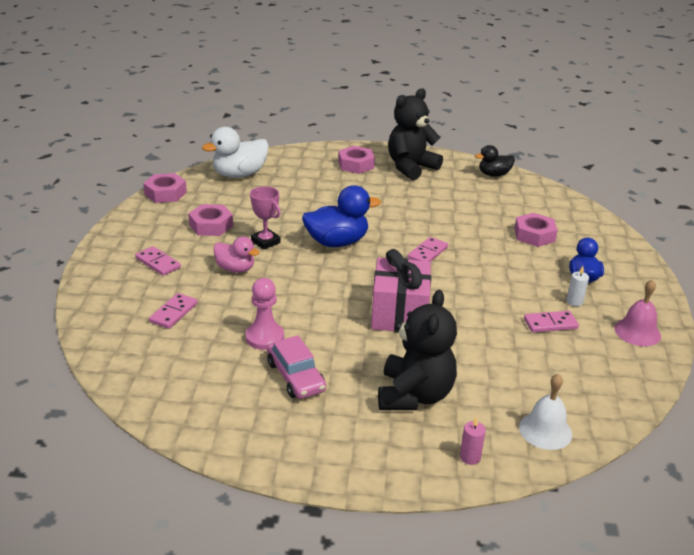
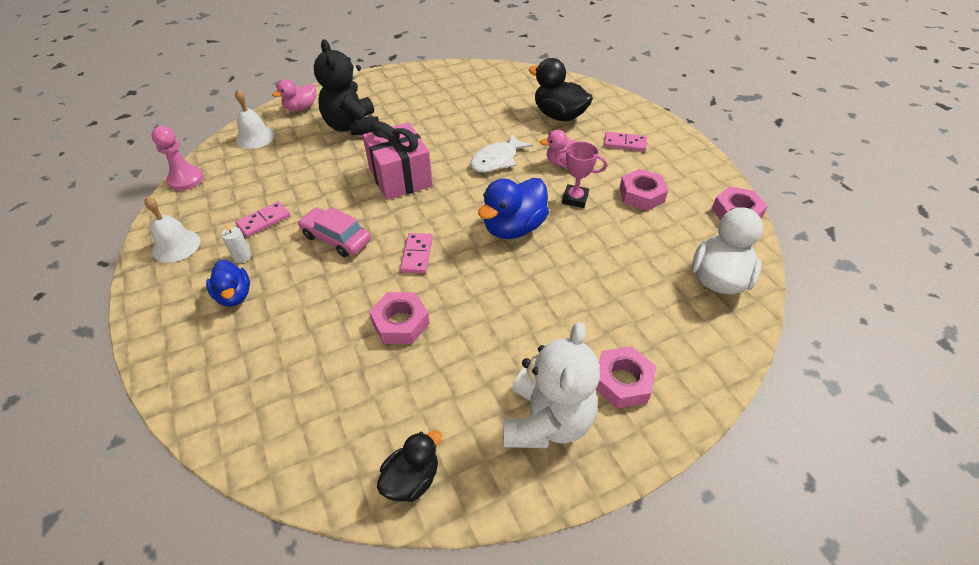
camera: 150 degrees right, 15 degrees up
(174, 313) = (559, 115): pink domino -> black duck
(264, 337) = (481, 124): pink pawn -> pink pawn (186, 180)
(292, 294) = (497, 160): none -> white fish
(296, 376) = (437, 110): pink car -> pink car (336, 238)
(411, 167) = (546, 421): black teddy bear -> white teddy bear
(470, 457) = (301, 108): pink candle -> pink duck
(534, 235) = (306, 345): pink nut -> pink nut (400, 323)
(637, 332) = (176, 246): pink bell -> white bell

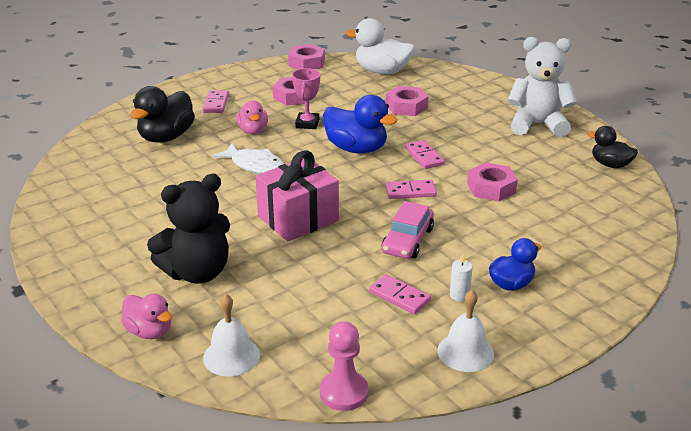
camera: 100 degrees left, 15 degrees down
(485, 278) = (424, 156): none -> pink domino
(622, 381) = (491, 102): pink nut -> pink nut (406, 106)

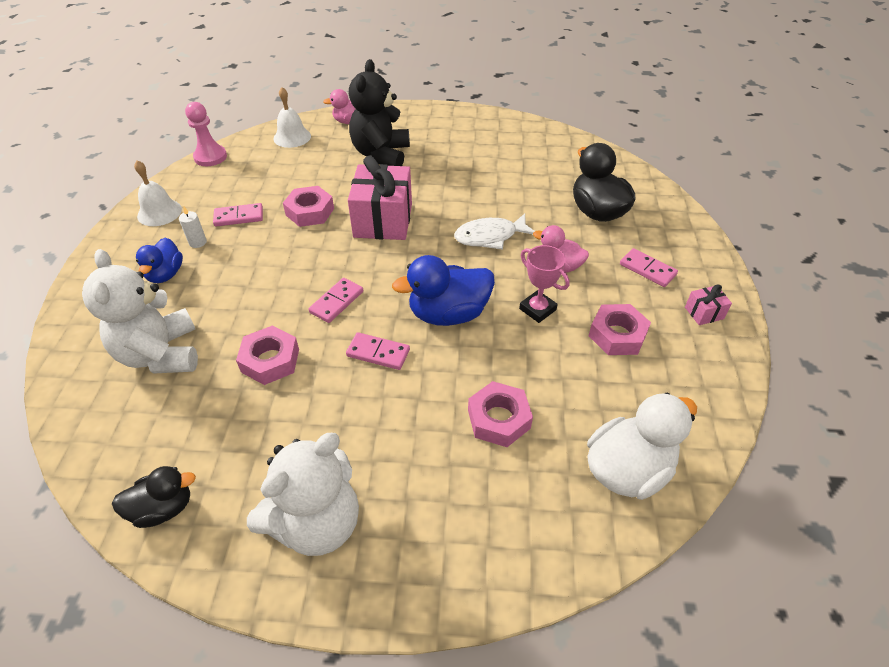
camera: 130 degrees right, 15 degrees up
(237, 80) = (704, 313): none -> pink gift
(306, 63) = (718, 404): pink nut -> pink nut (310, 212)
(407, 240) = (282, 257): pink car -> none
(560, 230) = (161, 354): none -> white teddy bear

